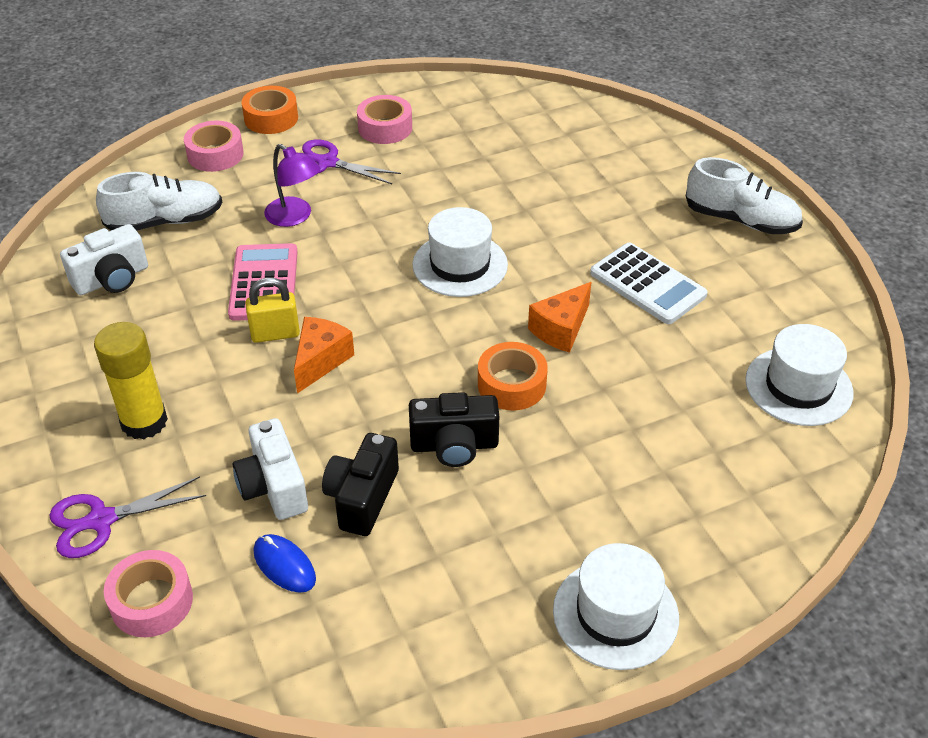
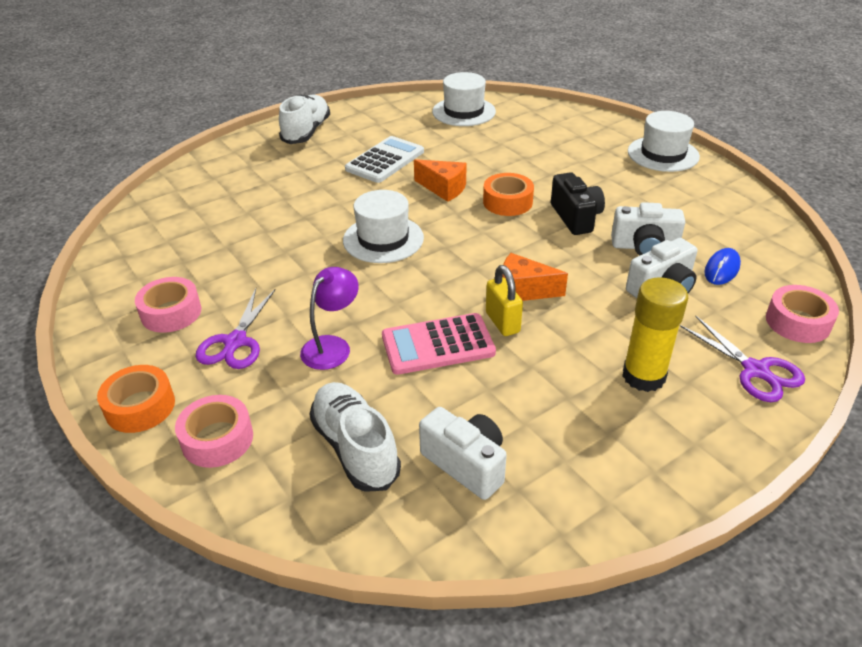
camera: 100 degrees left, 5 degrees down
(362, 498) = (644, 247): black camera -> white camera

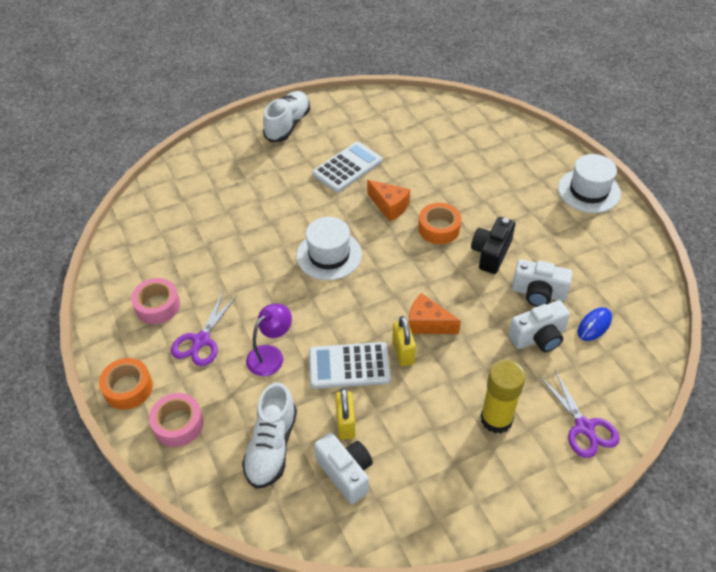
camera: 10 degrees right, 10 degrees up
(355, 448) = (271, 447): white shoe -> white shoe turned 150 degrees counterclockwise
(438, 345) = (349, 366): pink calculator -> white calculator
(450, 407) = (345, 424): none -> yellow padlock
(463, 112) = (427, 117): white hat -> none
(576, 217) = (491, 253): black camera -> black camera turned 150 degrees counterclockwise
(797, 322) = (636, 387): pink tape -> none

